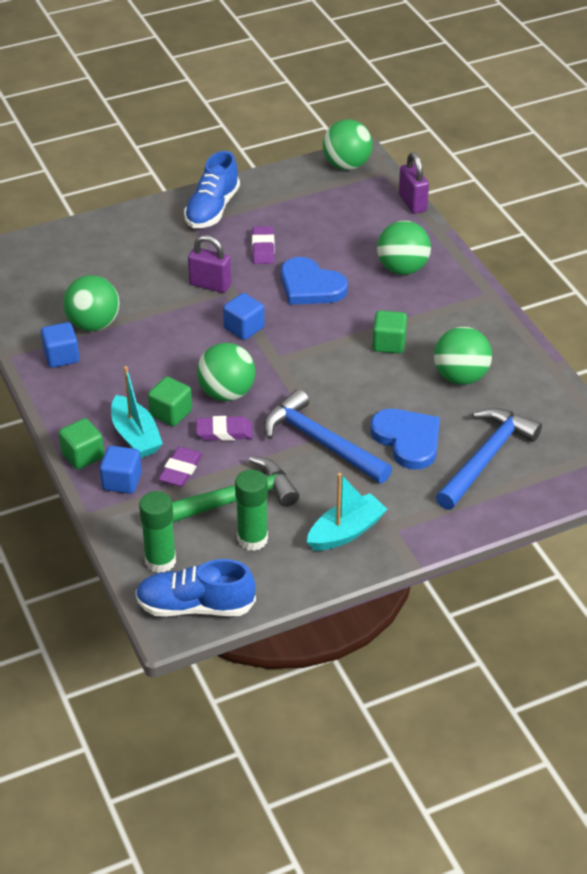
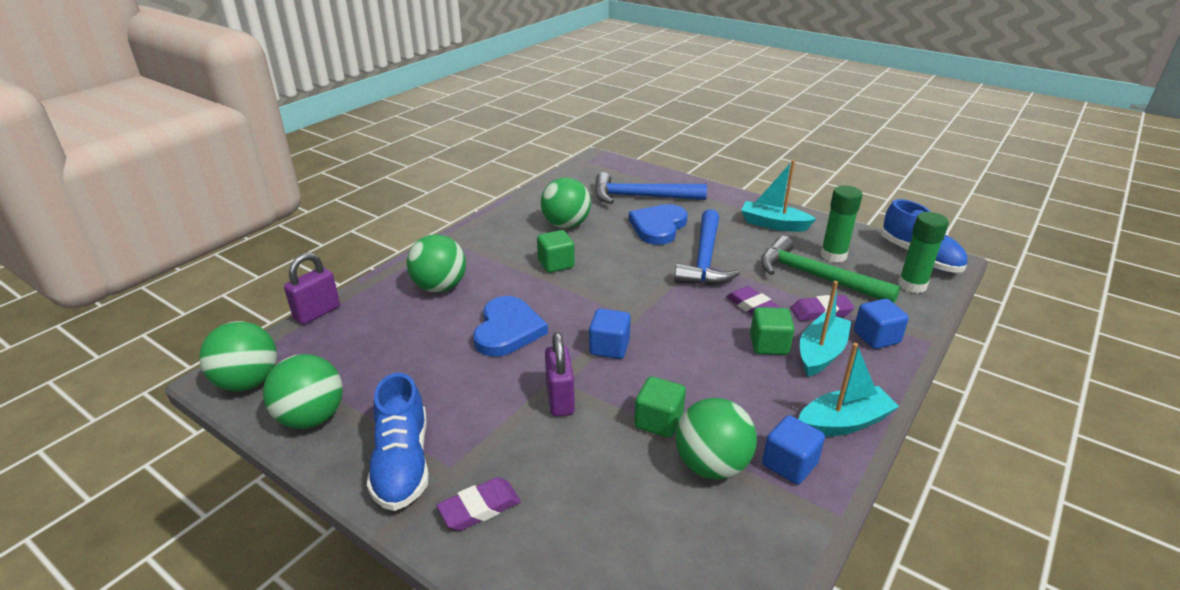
camera: 120 degrees left, 10 degrees down
(65, 402) = (844, 423): none -> turquoise boat
(83, 455) = (885, 374): green cube -> green cube (658, 421)
(212, 209) = (402, 463): blue shoe -> blue shoe turned 90 degrees clockwise
(226, 393) = (707, 323): green ball -> green ball (311, 418)
(263, 248) = (463, 385): purple eraser -> purple eraser (479, 508)

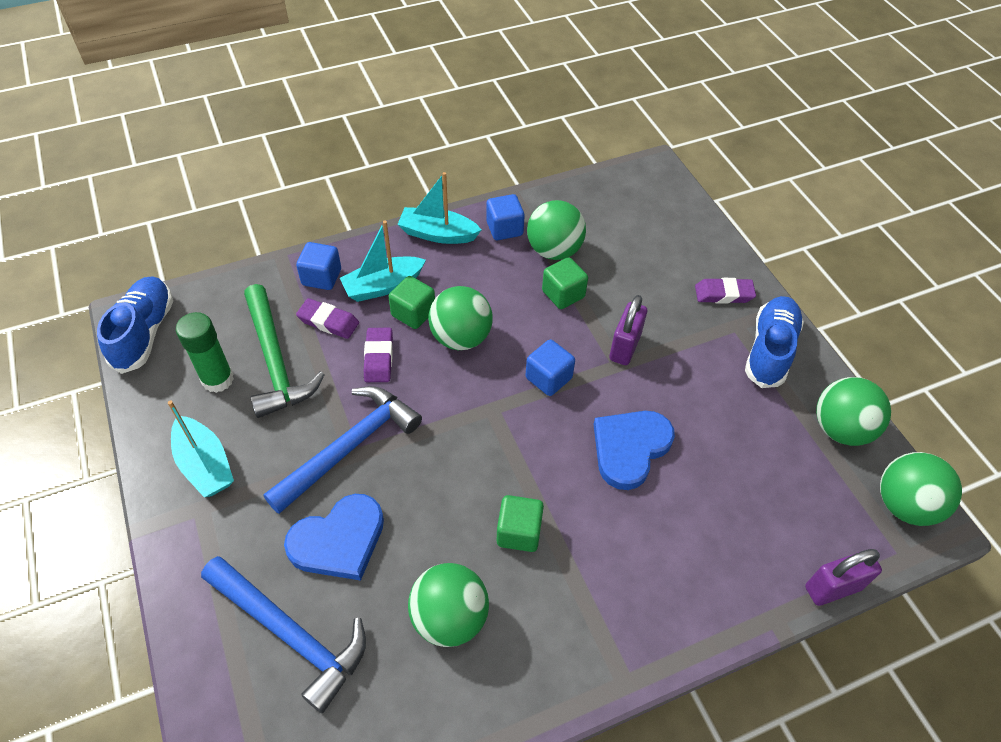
camera: 150 degrees left, 20 degrees up
(440, 287) = (676, 561): green ball -> green ball (461, 337)
(912, 285) = (209, 307): green glue stick -> none

